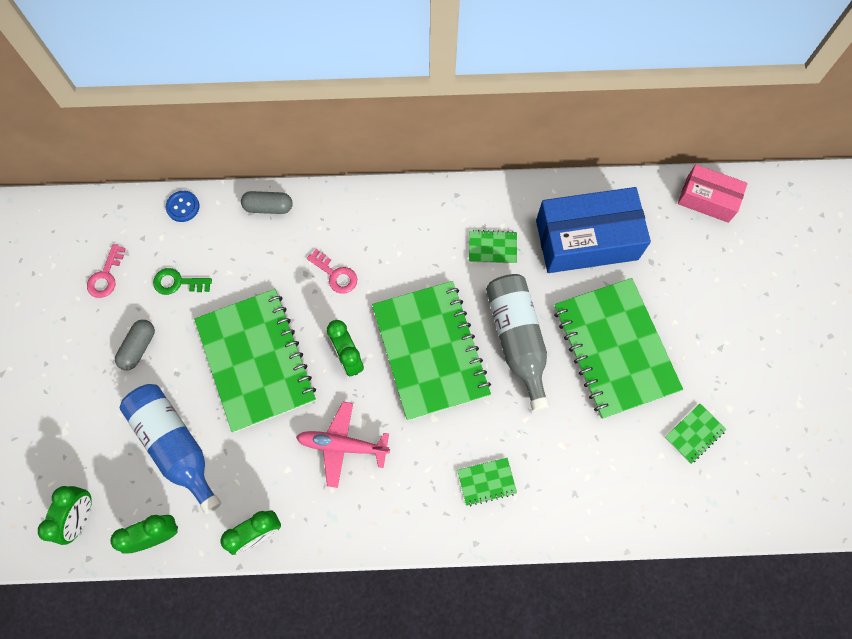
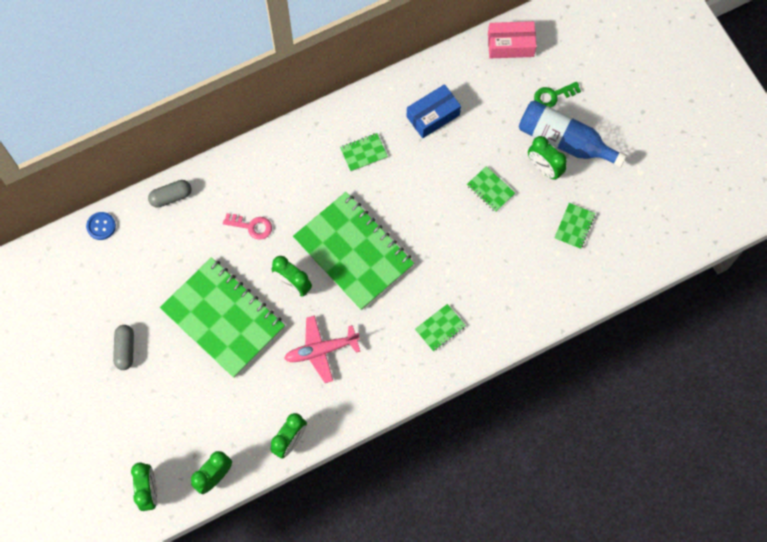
camera: 25 degrees left, 0 degrees up
(106, 276) = (68, 307): pink key -> none
(175, 446) = (194, 408): blue bottle -> blue bottle (564, 141)
(178, 282) = (129, 287): green key -> green key (553, 95)
(517, 340) = (415, 215): grey bottle -> none
(586, 240) = (433, 116): blue box -> blue box, size x0.58
(615, 348) = (490, 189): green notebook -> green notebook, size x0.40
(687, 351) = (544, 168): none -> green clock

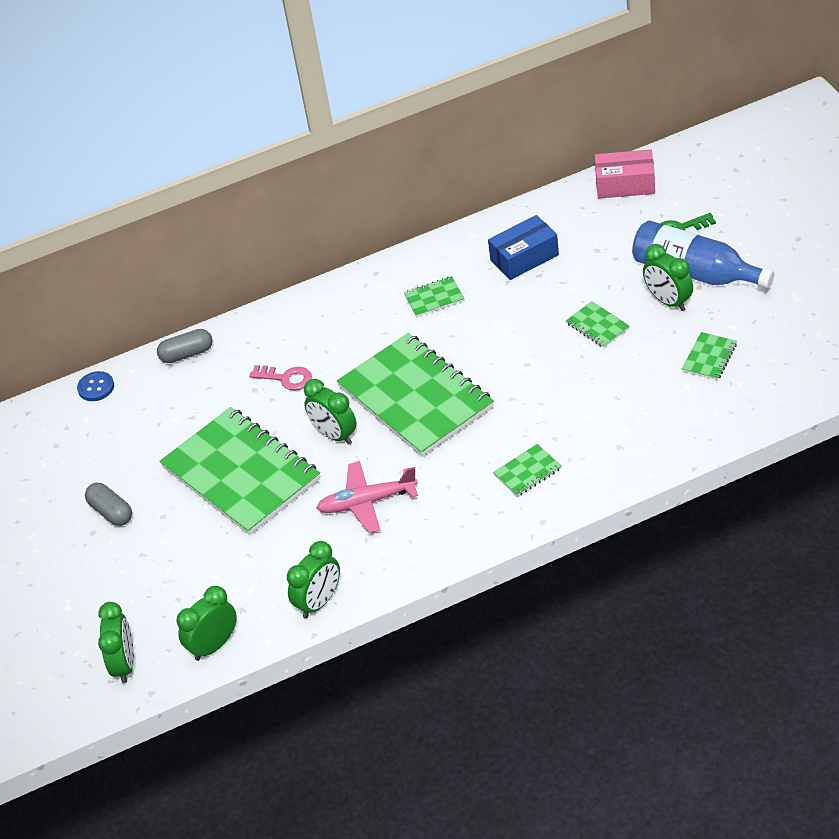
camera: 10 degrees right, 25 degrees down
(125, 349) = (111, 512): grey capsule -> grey capsule turned 45 degrees counterclockwise

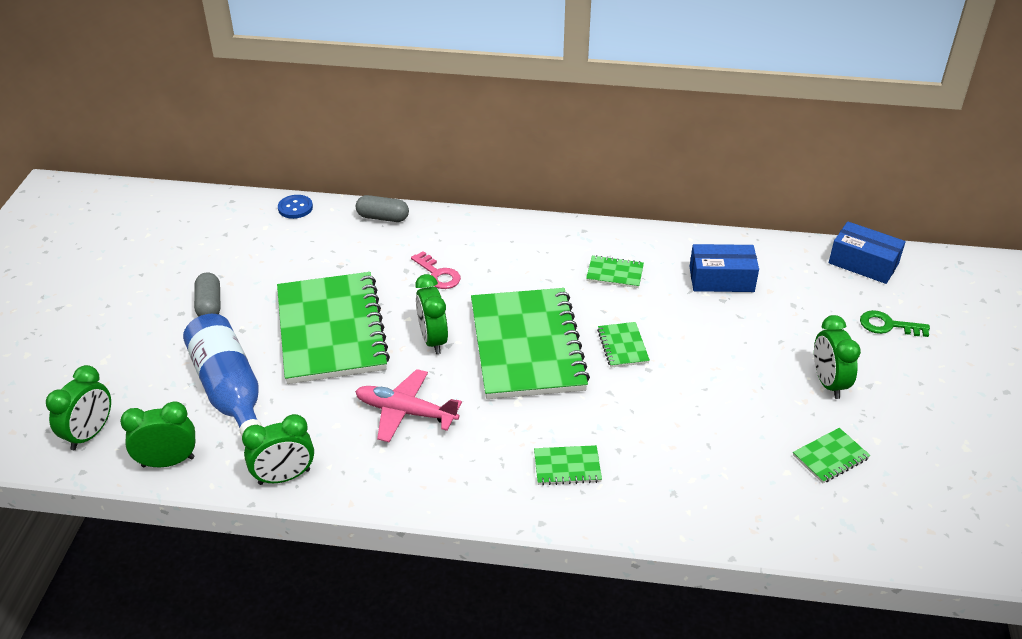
camera: 25 degrees right, 5 degrees down
(597, 326) = (742, 370): green notebook -> green notebook (623, 346)
(625, 184) = (863, 263): pink box -> blue box
(695, 272) = (875, 371): blue bottle -> blue bottle (229, 390)

